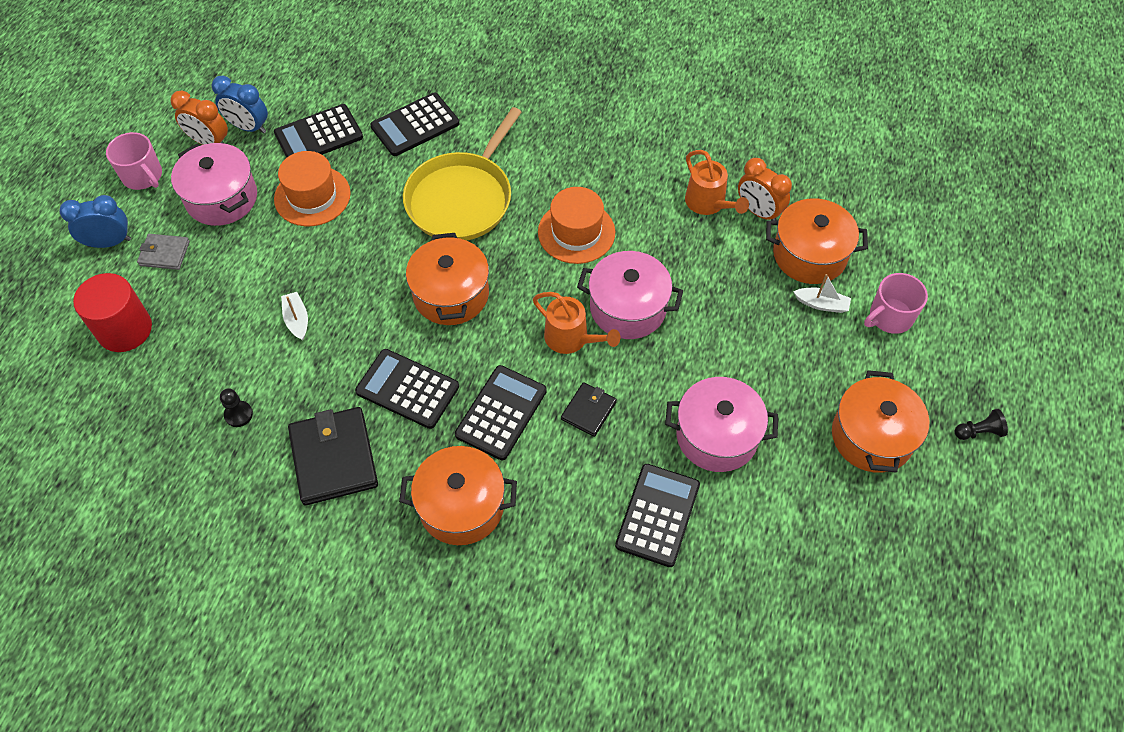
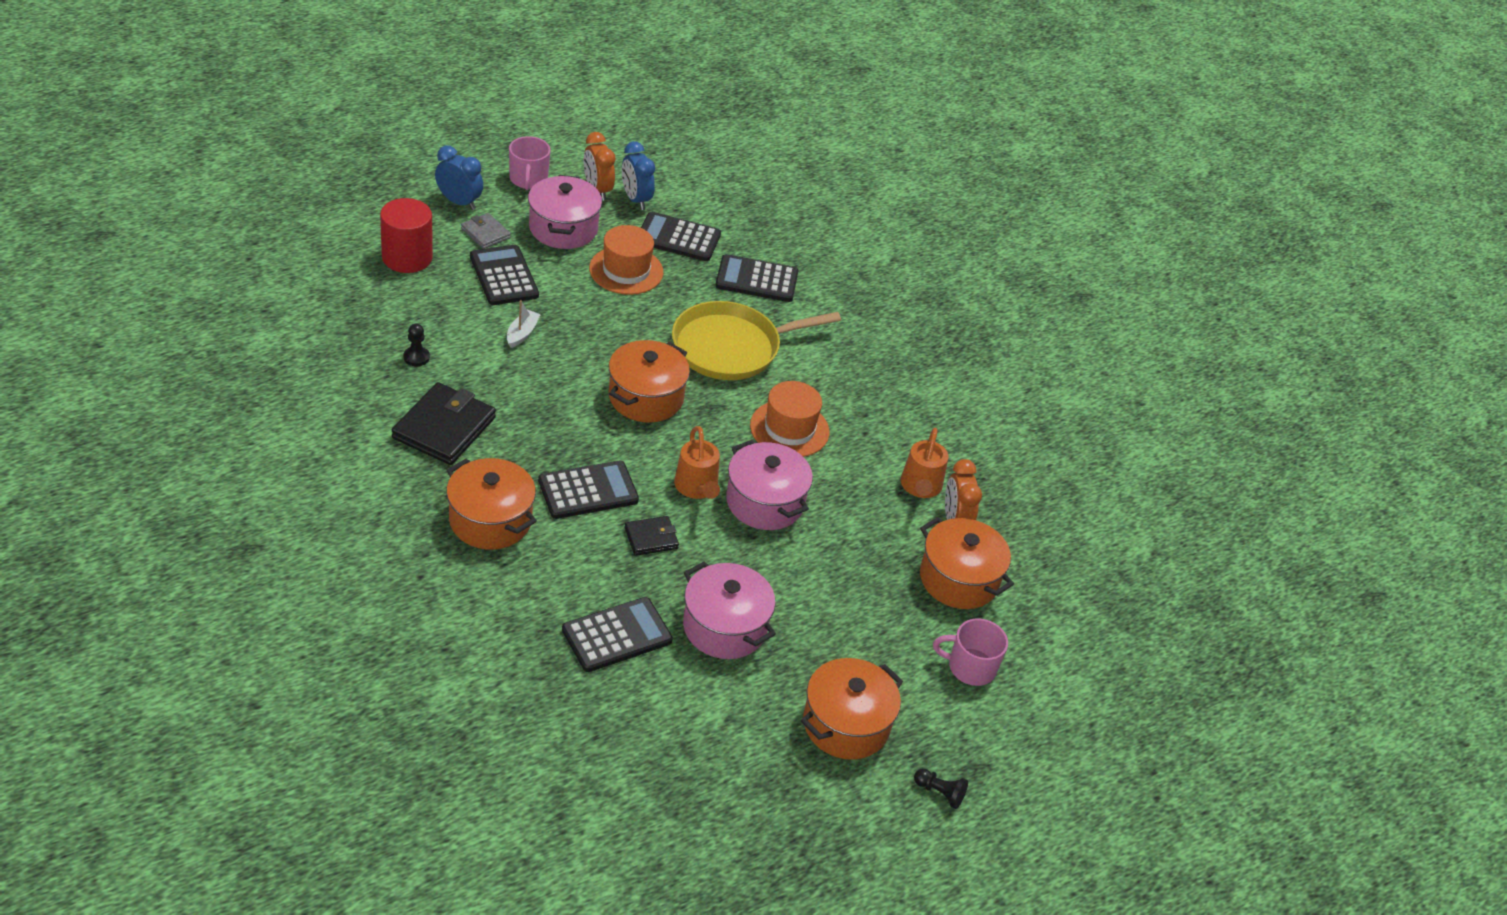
camera: 35 degrees right, 15 degrees down
(407, 389) = (542, 428): black calculator -> black calculator (504, 276)
(821, 304) = (923, 616): white boat -> none

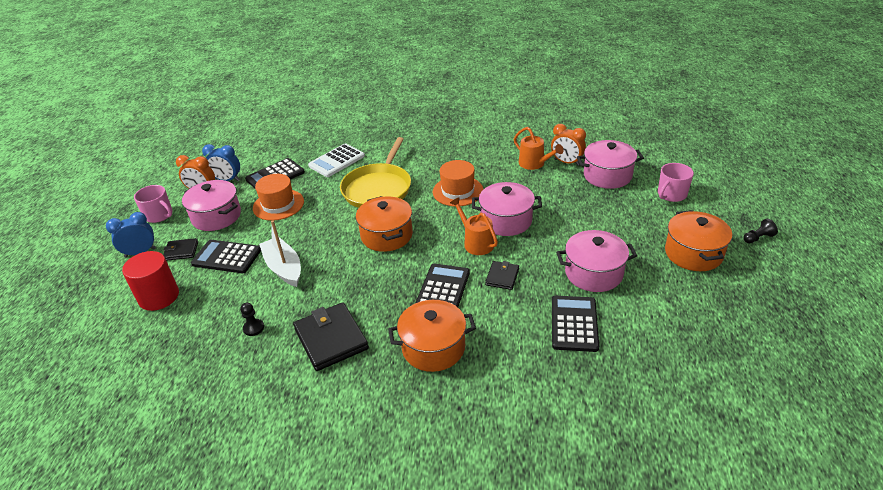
camera: 45 degrees left, 5 degrees down
(485, 233) = (181, 251): grey wallet -> black wallet
(522, 333) = (284, 268): white boat -> white boat, size x1.84
(697, 488) = (476, 242): orange watering can -> orange watering can turned 150 degrees counterclockwise
(756, 279) = (337, 161): black calculator -> white calculator
(958, 579) = (607, 175): orange pot -> pink pot

